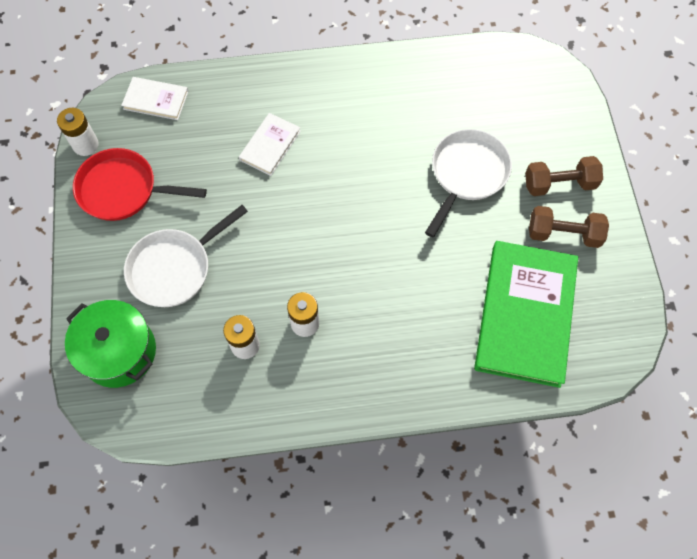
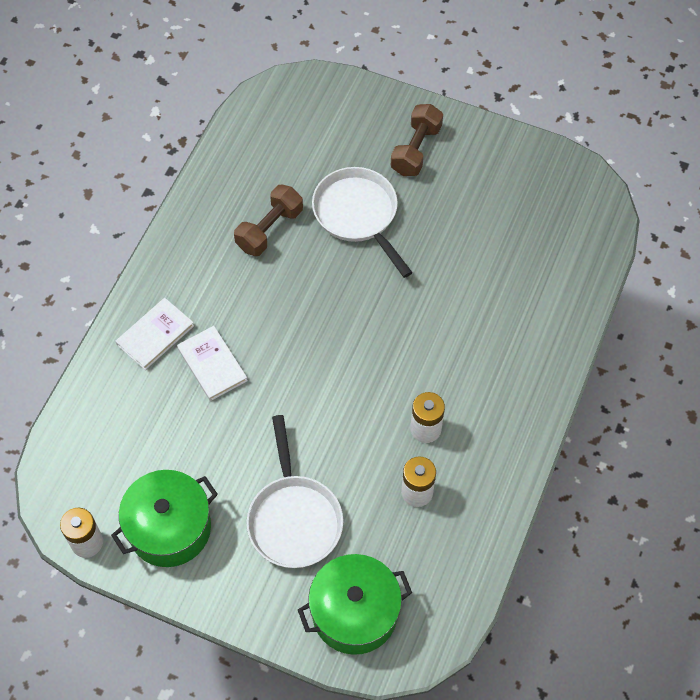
camera: 60 degrees left, 5 degrees down
(123, 190) = (169, 528): red pan -> green pot
(156, 100) = (79, 446): white book -> white book (155, 335)
(525, 315) = (524, 247): green book -> none
(563, 234) = (466, 175): brown dumbbell -> brown dumbbell (269, 229)

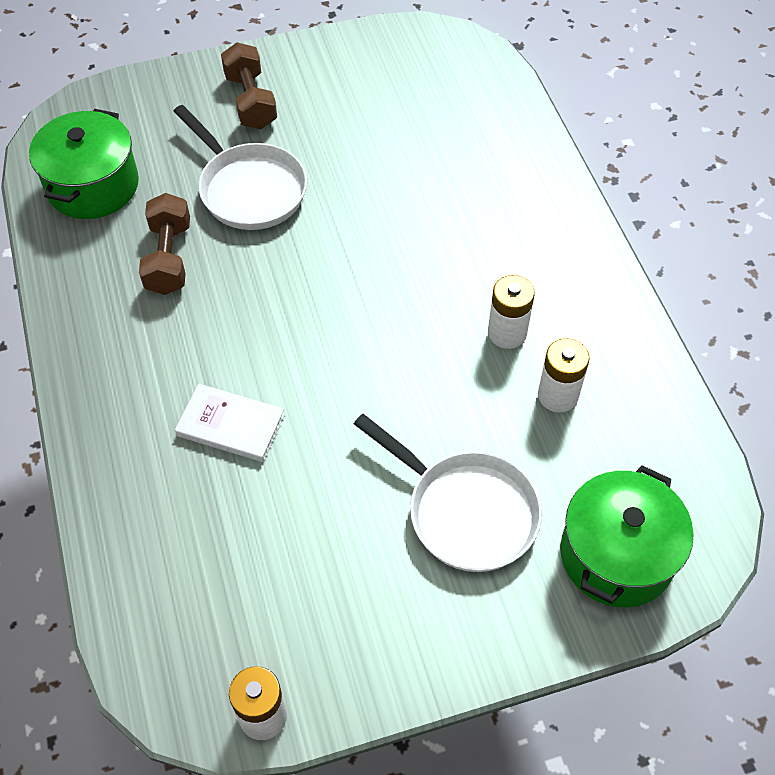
camera: 40 degrees left, 5 degrees down
(155, 335) = (137, 440): white book -> none
(169, 528) = (344, 625): green pot -> green pot (93, 185)
(358, 215) = (249, 189): white pan -> white pan turned 150 degrees counterclockwise

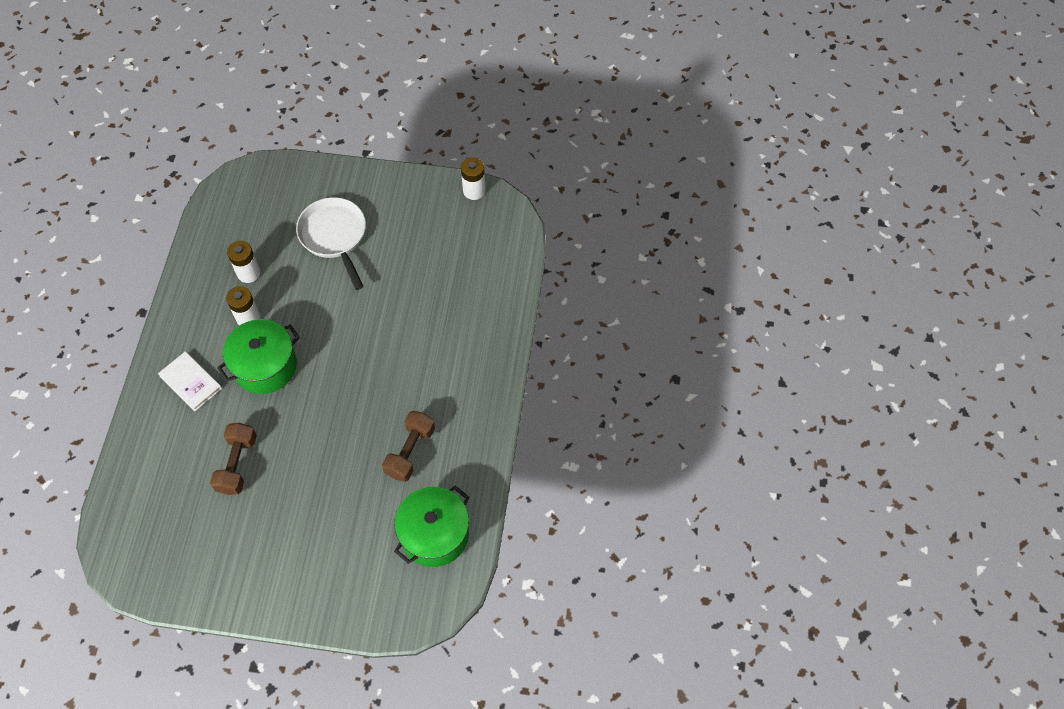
camera: 155 degrees left, 5 degrees up
(231, 425) = (425, 327): white book -> white book (191, 382)
(249, 189) = (335, 485): white pan -> none
(251, 101) = (293, 567): brown dumbbell -> brown dumbbell (237, 464)
(617, 555) = (280, 190): green pot -> green pot (265, 366)

